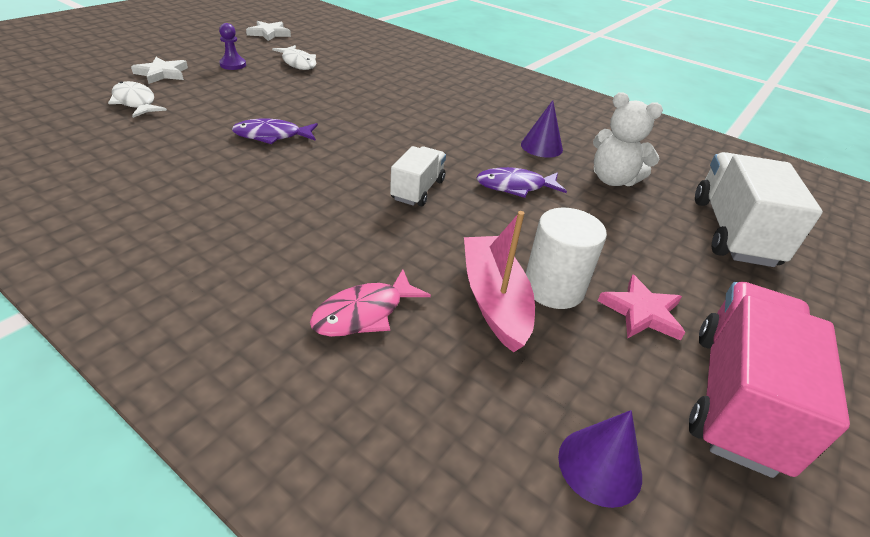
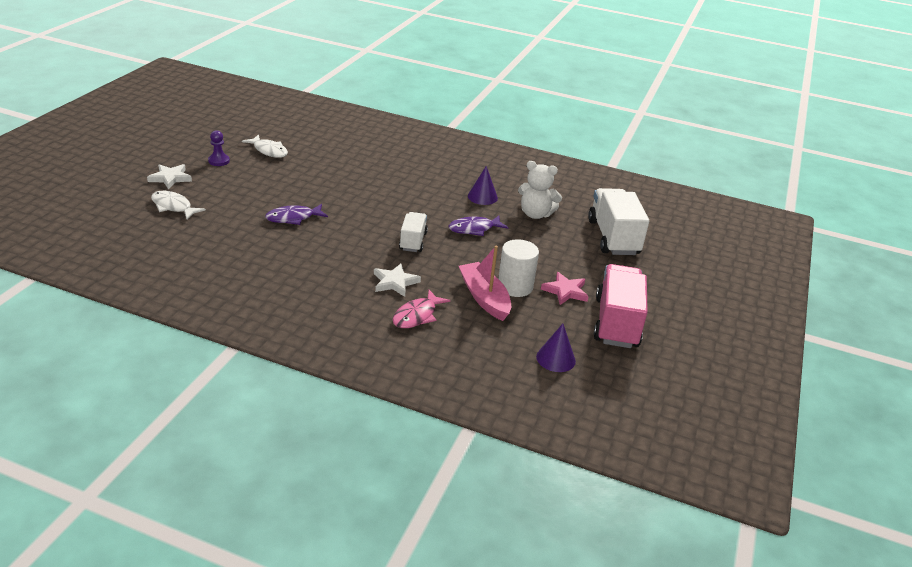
camera: 15 degrees left, 5 degrees down
(269, 33) = (224, 123): white star -> white star (395, 282)

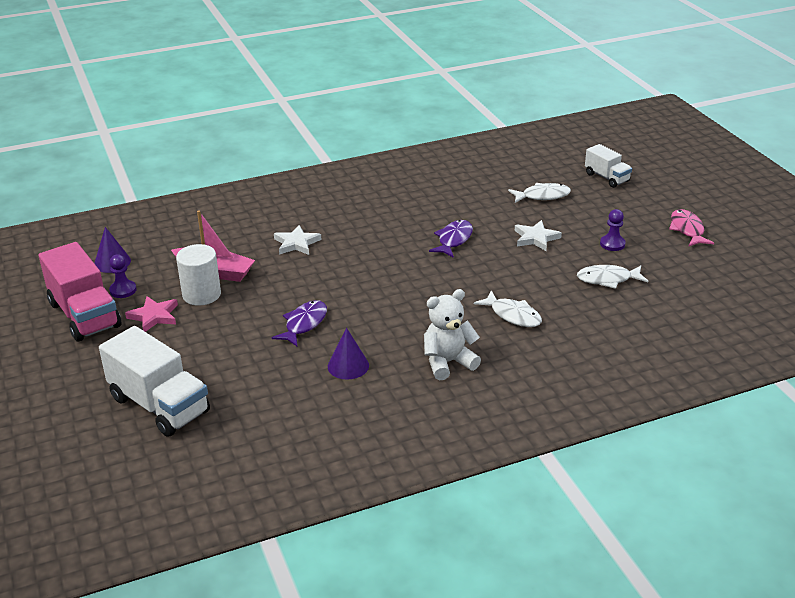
camera: 140 degrees right, 0 degrees up
(170, 178) = (600, 210): white star -> white star (536, 238)
(354, 167) = (513, 315): none -> white fish
(413, 241) = (335, 280): white truck -> white truck (606, 177)
(417, 315) = (247, 233): pink fish -> pink fish (687, 230)
(535, 214) = (270, 381): white teddy bear -> white teddy bear (448, 362)
(569, 326) = (123, 290): none -> purple pawn

